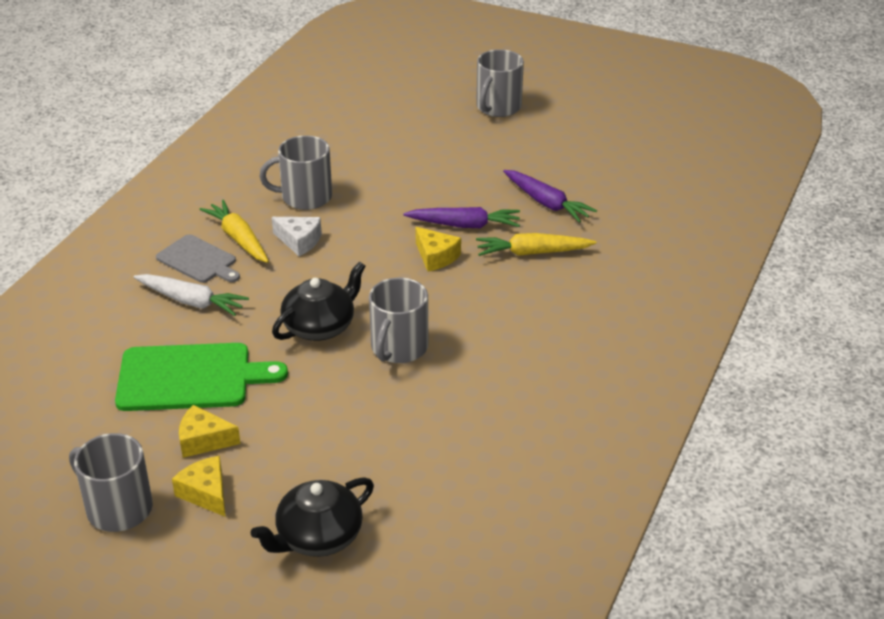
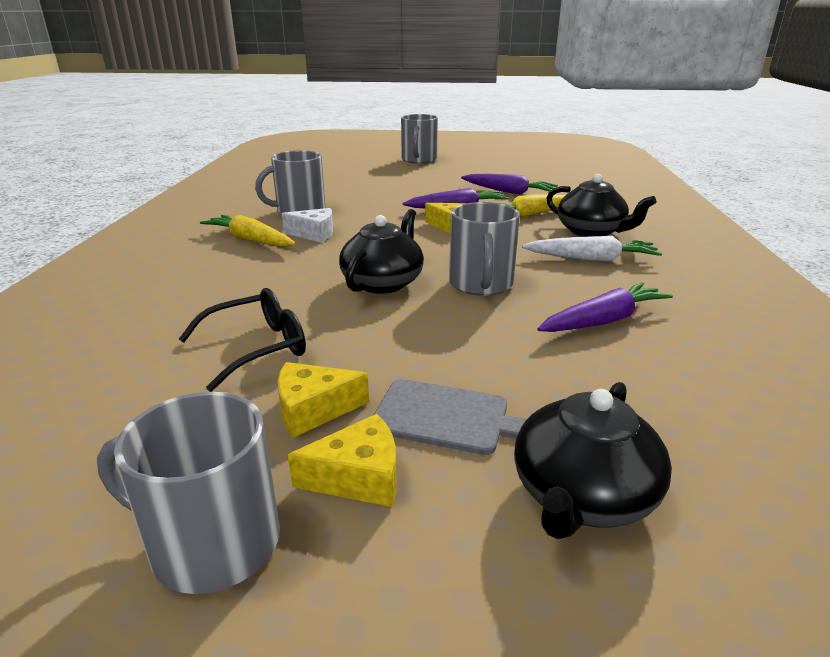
camera: 20 degrees left, 10 degrees down
(190, 377) = (256, 348): green cutting board -> black glasses
(191, 301) = (222, 286): white carrot -> white carrot (592, 259)
(199, 260) = (214, 258): grey cutting board -> grey cutting board (446, 417)
(206, 493) = (359, 477): yellow cheese -> yellow cheese turned 135 degrees clockwise
(461, 413) = (603, 320): none -> purple carrot
(567, 296) = (591, 231): none -> black teapot

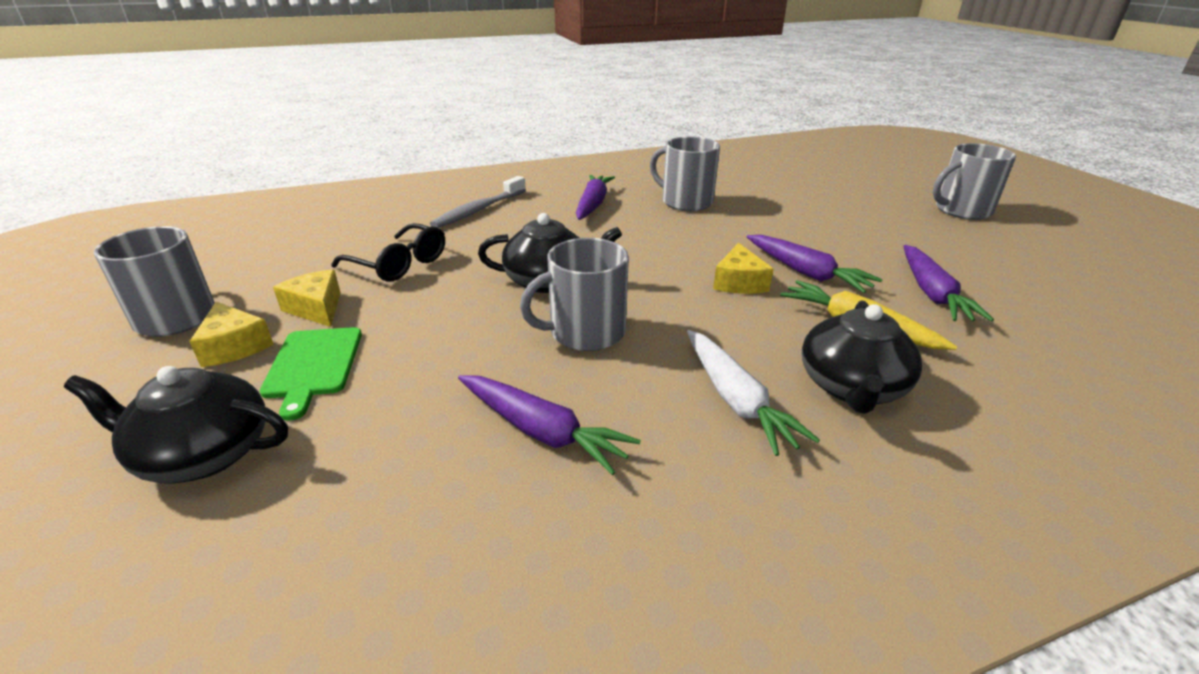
camera: 65 degrees right, 5 degrees up
(176, 289) = (478, 210): none -> grey toothbrush
(250, 240) = (593, 204): yellow carrot -> purple carrot
(314, 234) = (634, 223): white cheese -> none
(446, 417) = (313, 365): grey cutting board -> green cutting board

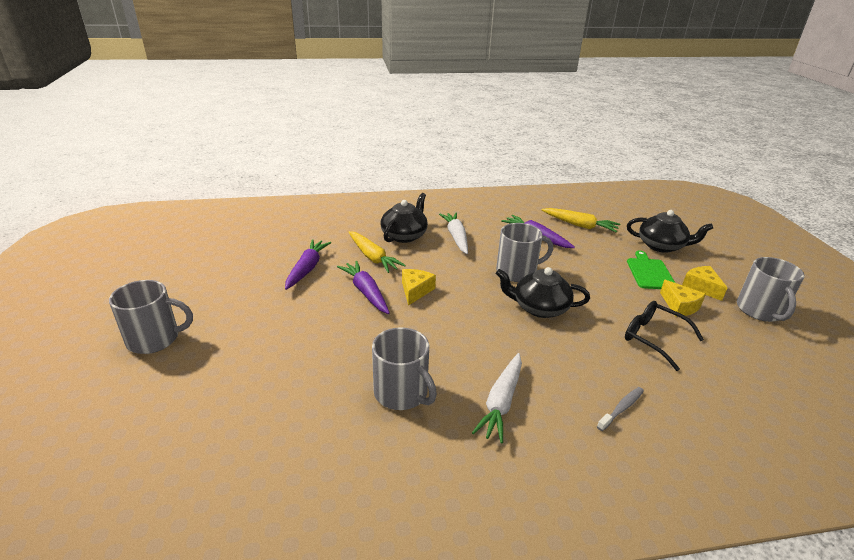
camera: 170 degrees left, 0 degrees up
(399, 507) = (580, 225): none -> yellow carrot
(478, 210) = (621, 408): grey toothbrush -> grey toothbrush, size x0.61
(593, 204) = (501, 402): purple carrot -> white carrot

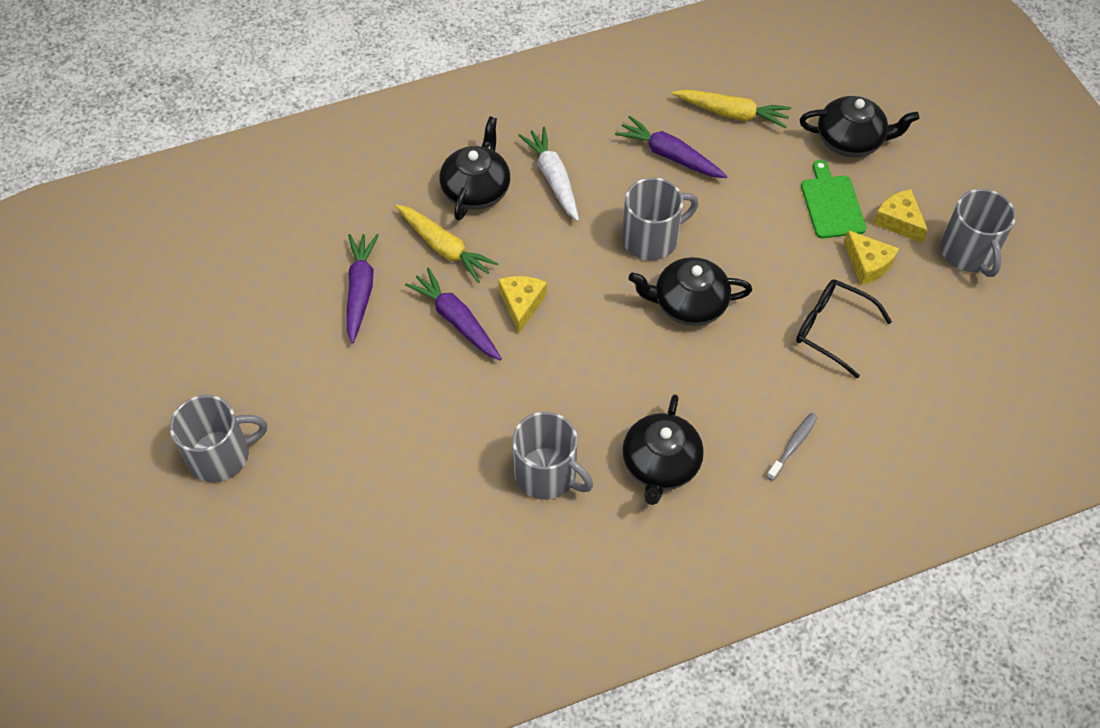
camera: 10 degrees left, 25 degrees up
(501, 402) = (660, 464): white carrot -> black teapot

